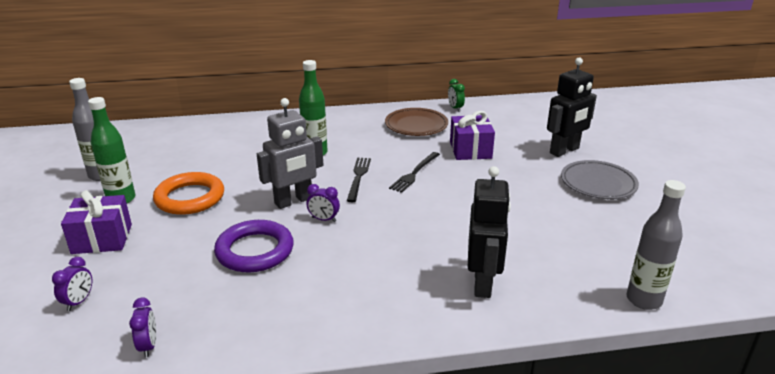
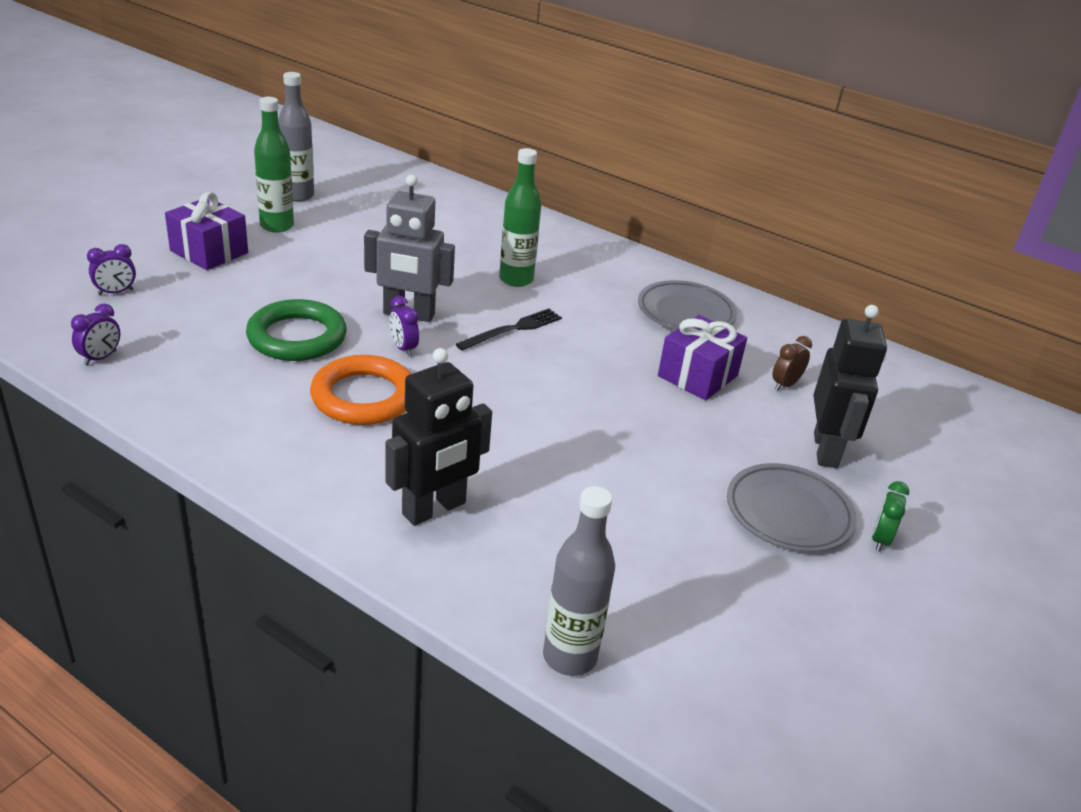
camera: 40 degrees right, 5 degrees up
(190, 198) = (329, 257): orange ring -> orange ring (364, 397)
(255, 251) = (297, 337): purple ring -> green ring
(414, 173) = (580, 361): black fork -> none
(416, 125) = (685, 312): brown plate -> grey plate
(455, 108) = (778, 319): green clock -> green clock (880, 539)
(506, 133) = (785, 384): none -> brown clock
(564, 151) = (826, 450): black robot -> black robot turned 90 degrees counterclockwise

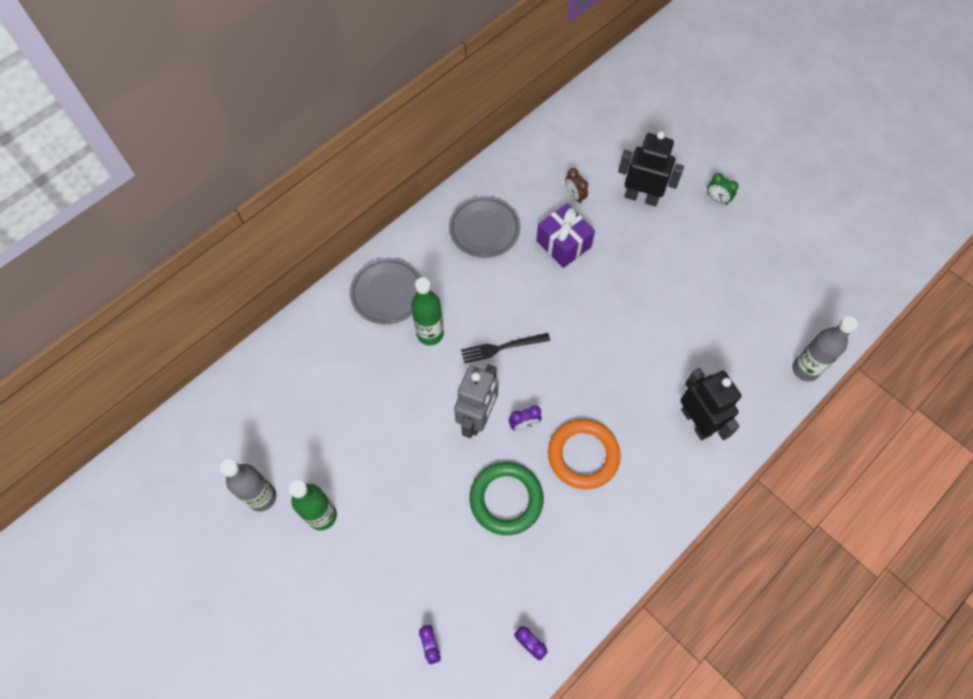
camera: 75 degrees left, 30 degrees up
(209, 252) = (366, 573): purple gift -> none
(513, 329) = (502, 347): black fork -> black fork turned 75 degrees counterclockwise
(788, 513) = (697, 235): grey plate -> grey plate (387, 293)

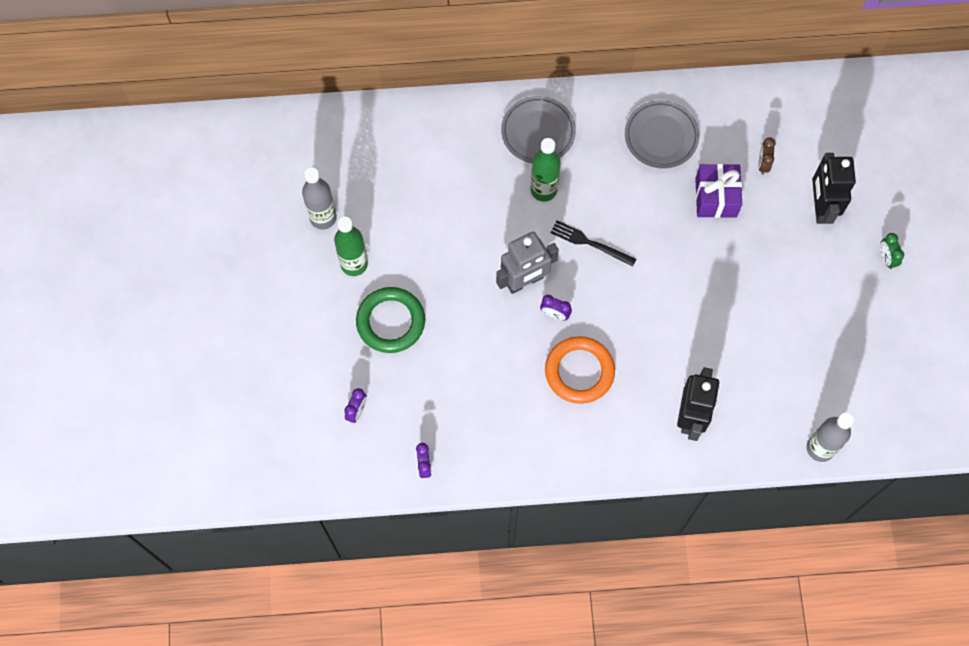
camera: 40 degrees right, 5 degrees up
(506, 499) = (494, 357): green ring -> green ring (390, 322)
(641, 197) = (820, 207): black robot -> black robot turned 150 degrees counterclockwise

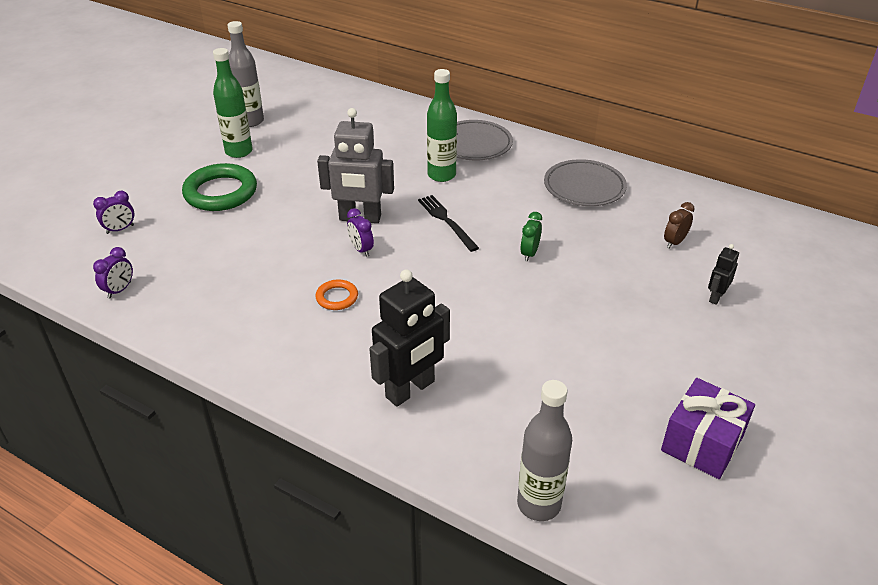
camera: 35 degrees right, 30 degrees down
(579, 371) = (337, 297): orange ring -> orange ring, size x0.50
(716, 197) = (602, 244): purple gift -> purple gift (702, 443)
(820, 207) = (716, 297): black robot -> black robot, size x0.49
(886, 258) = (770, 371): green clock -> green clock (529, 254)

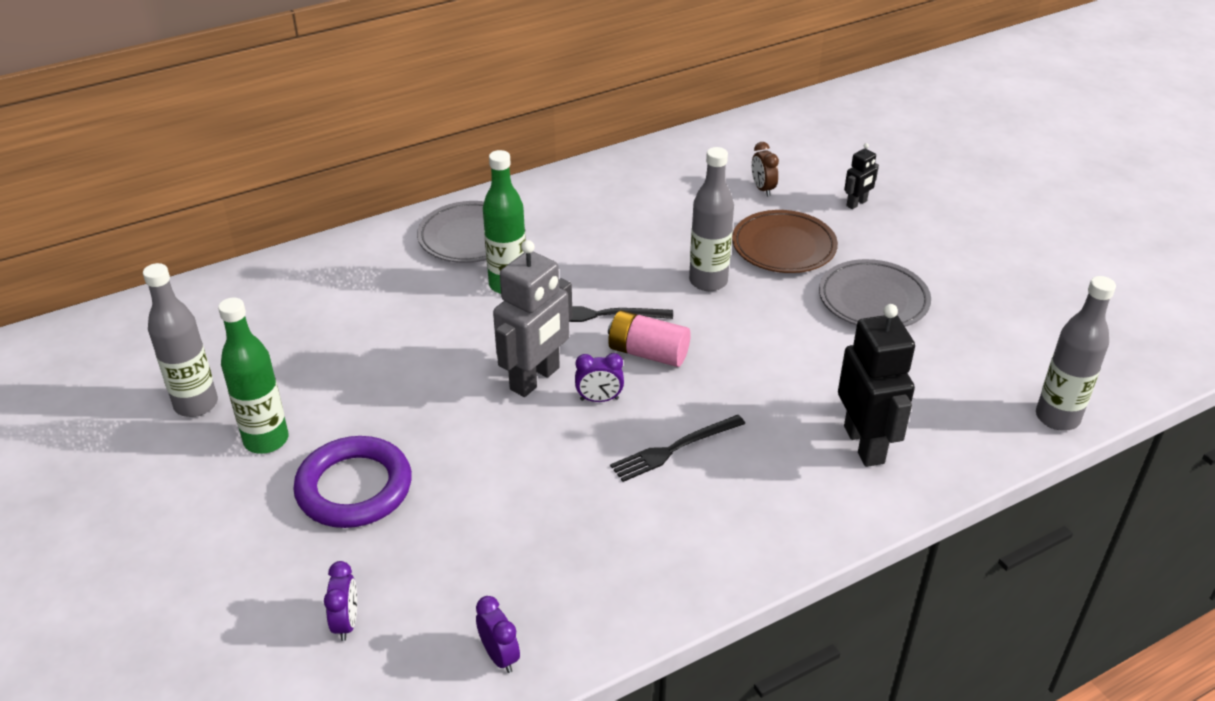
camera: 60 degrees left, 0 degrees up
(220, 192) = (354, 488): green ring -> purple ring
(337, 297) = (674, 449): orange ring -> black fork
(425, 253) = (648, 353): none -> pink battery
(529, 254) = (708, 281): green clock -> grey bottle
(584, 187) = (626, 200): grey plate -> grey plate (873, 300)
(611, 276) = (783, 247): none -> brown plate
(702, 443) = (1030, 295): purple gift -> none
(716, 297) = (857, 203): black robot -> black robot turned 105 degrees counterclockwise

